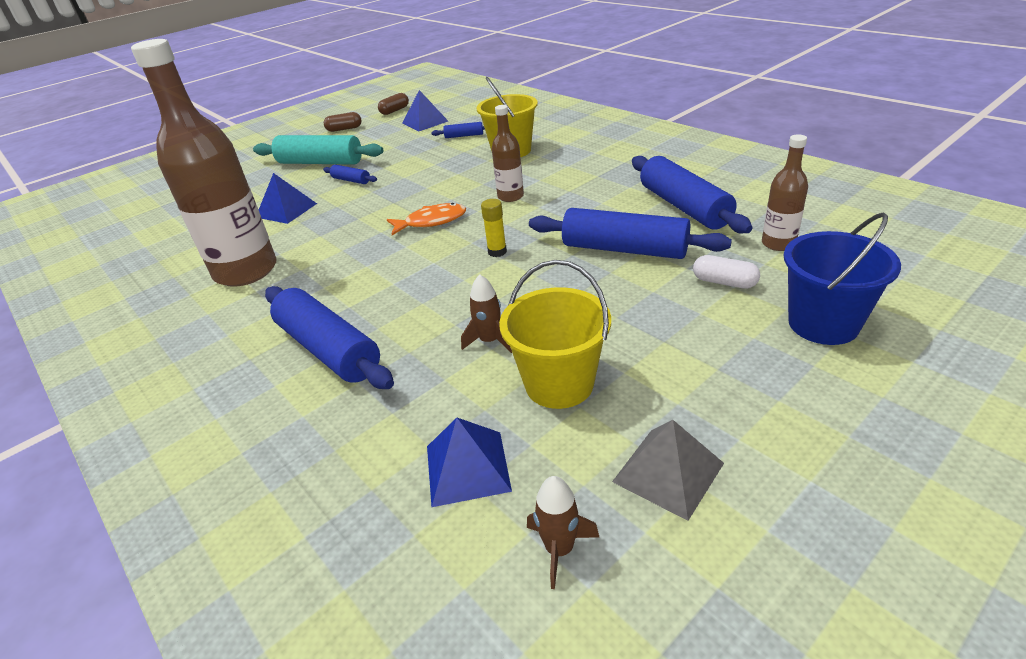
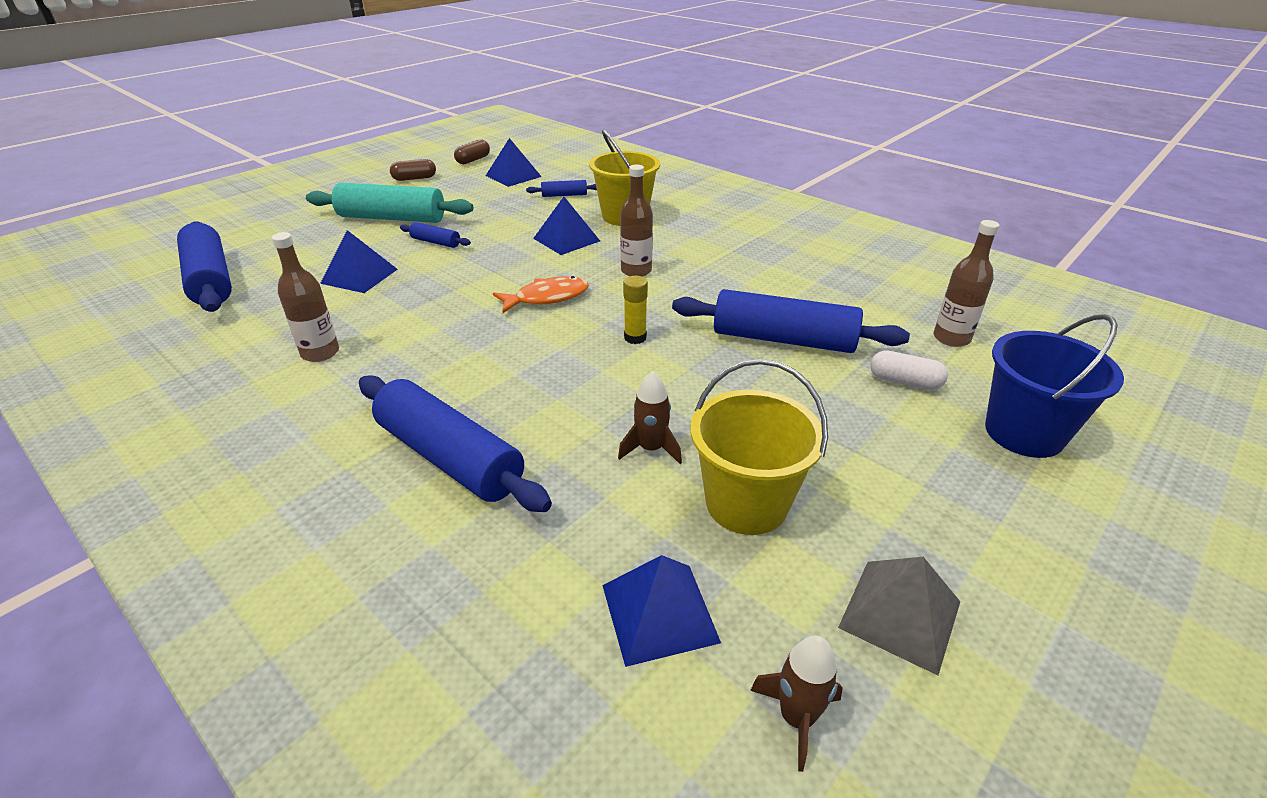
camera: 10 degrees left, 0 degrees up
(246, 271) = (320, 353): brown bottle -> brown bottle, size x0.47
(458, 173) = (566, 239): none -> blue pyramid
(684, 207) = (838, 291): blue rolling pin -> blue rolling pin (211, 280)

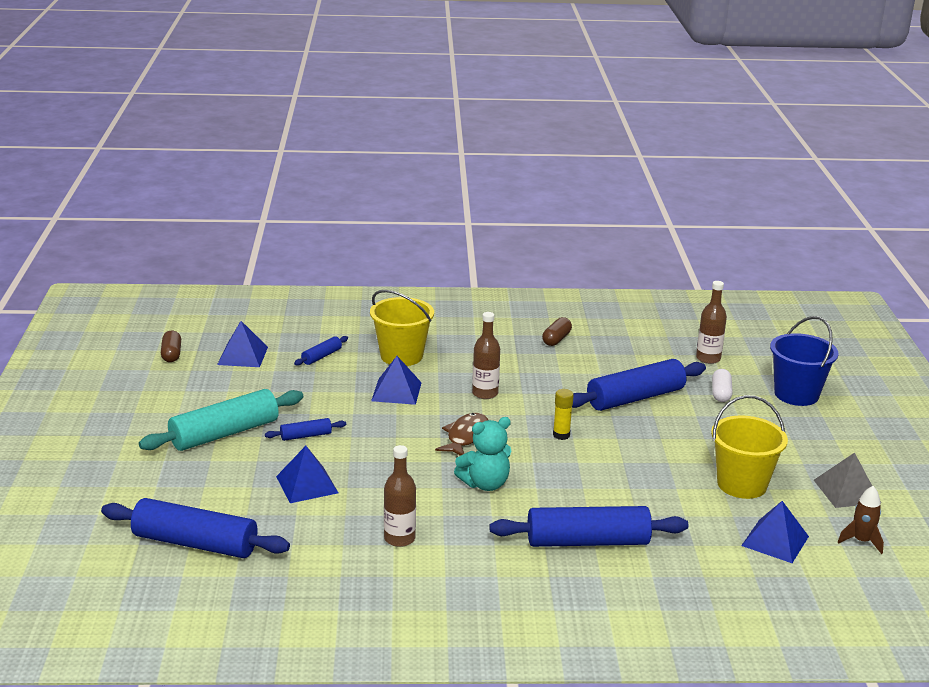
camera: 45 degrees left, 10 degrees down
(414, 178) = (158, 392): brown capsule -> brown capsule (556, 339)
(479, 345) = (485, 484): none -> turquoise teddy bear
(547, 298) = (465, 437): orange fish -> brown fish
(651, 449) = (667, 485): brown rocket -> none
(904, 382) = (720, 393): white capsule -> white capsule turned 60 degrees counterclockwise

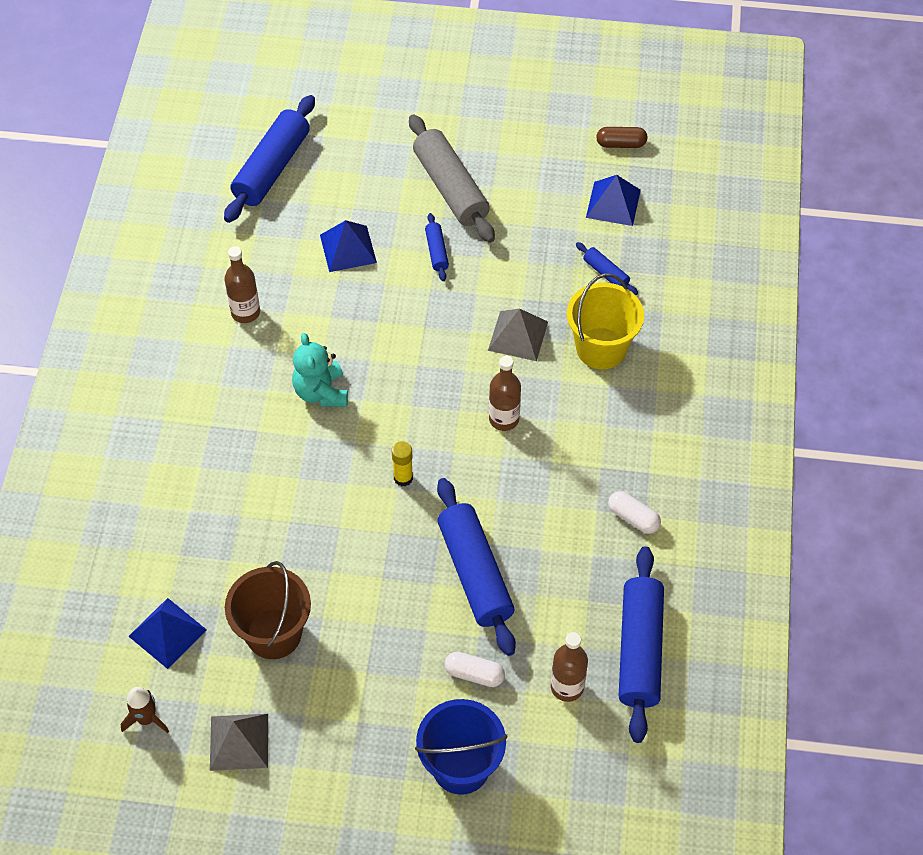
camera: 100 degrees right, 30 degrees up
(224, 434) = (450, 188): turquoise rolling pin -> grey rolling pin
(396, 391) = (518, 335): blue pyramid -> grey pyramid
(465, 437) = (413, 388): brown fish -> none
(556, 339) = (633, 518): brown capsule -> white capsule
(587, 542) = (205, 462): blue rolling pin -> blue rolling pin (639, 650)
(741, 484) = (274, 634): yellow bucket -> brown bucket

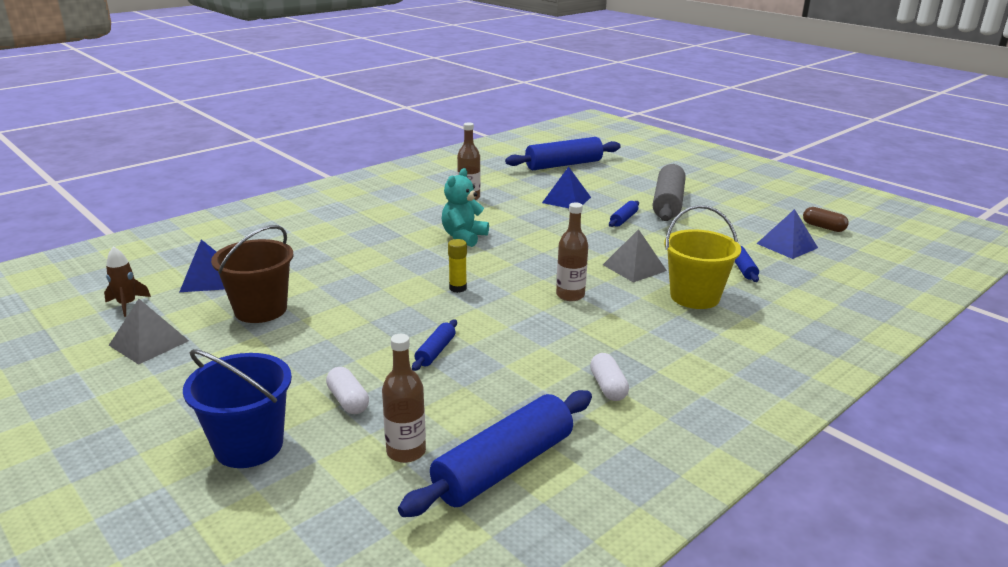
camera: 40 degrees right, 30 degrees down
(475, 573) = (435, 351): blue rolling pin -> blue rolling pin, size x0.46

